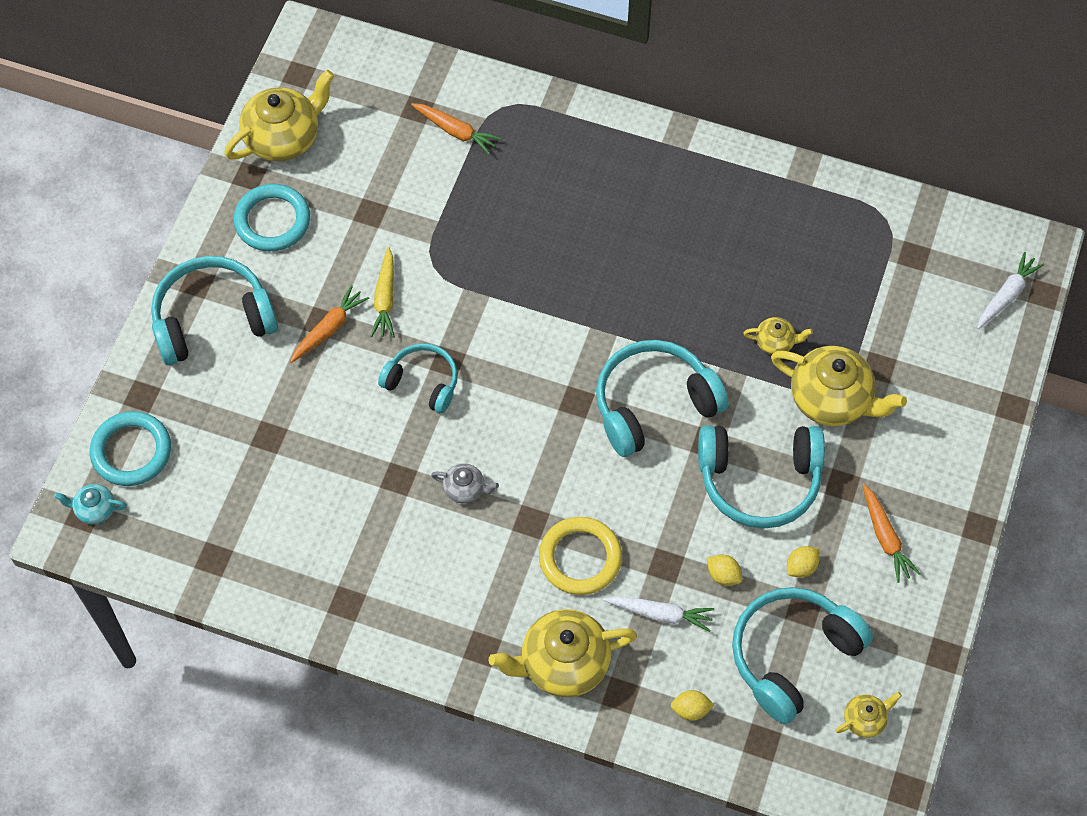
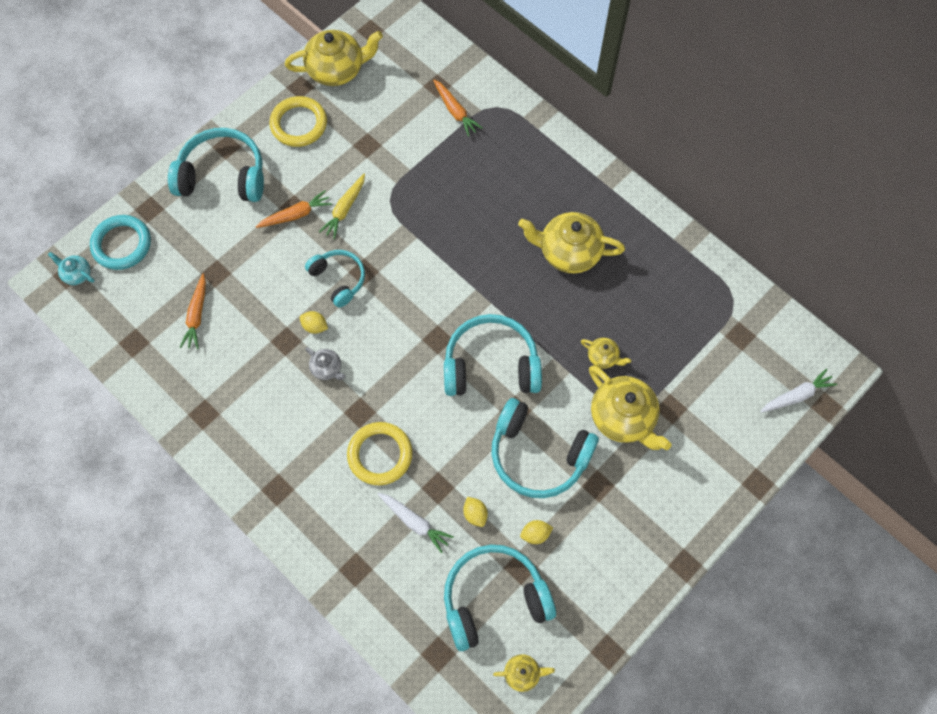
camera: 25 degrees right, 5 degrees up
(272, 221) = (299, 124): turquoise ring -> yellow ring
(563, 663) = (327, 527): yellow teapot -> yellow teapot (569, 252)
(691, 710) = (399, 604): yellow lemon -> yellow lemon (315, 326)
(885, 537) = (609, 540): orange carrot -> orange carrot (197, 315)

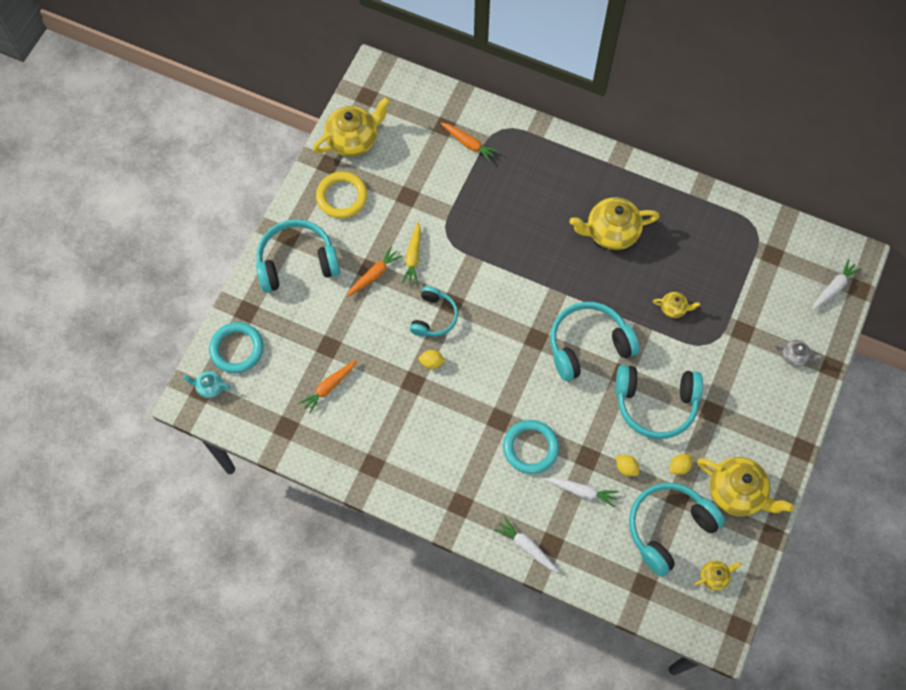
camera: 20 degrees left, 0 degrees up
(197, 315) = (329, 387): orange carrot -> orange carrot turned 60 degrees clockwise
(327, 368) = (457, 393): grey teapot -> grey teapot (794, 356)
(328, 561) = (526, 546): none -> white carrot
(338, 279) = (434, 317): turquoise headphones -> turquoise headphones turned 75 degrees clockwise
(380, 455) = (530, 448): yellow ring -> turquoise ring
(623, 418) = (709, 351): yellow teapot -> yellow teapot (736, 492)

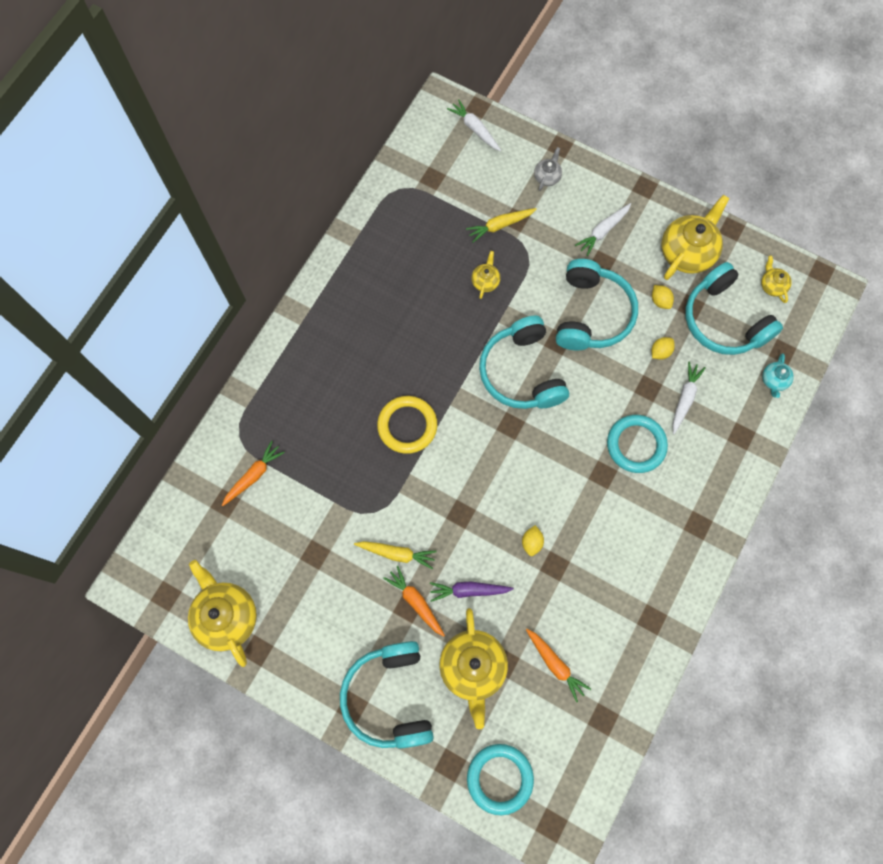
camera: 85 degrees left, 5 degrees up
(210, 387) = (547, 815): turquoise teapot -> turquoise teapot (774, 380)
(342, 197) = (305, 635): yellow ring -> yellow ring (407, 426)
(386, 315) = (468, 590): none -> purple carrot
(434, 317) = (476, 535): turquoise headphones -> none
(526, 546) = (743, 460): white carrot -> white carrot (603, 231)
(611, 232) = (388, 331): yellow teapot -> yellow teapot (473, 667)
(733, 317) = (500, 225): none -> yellow carrot

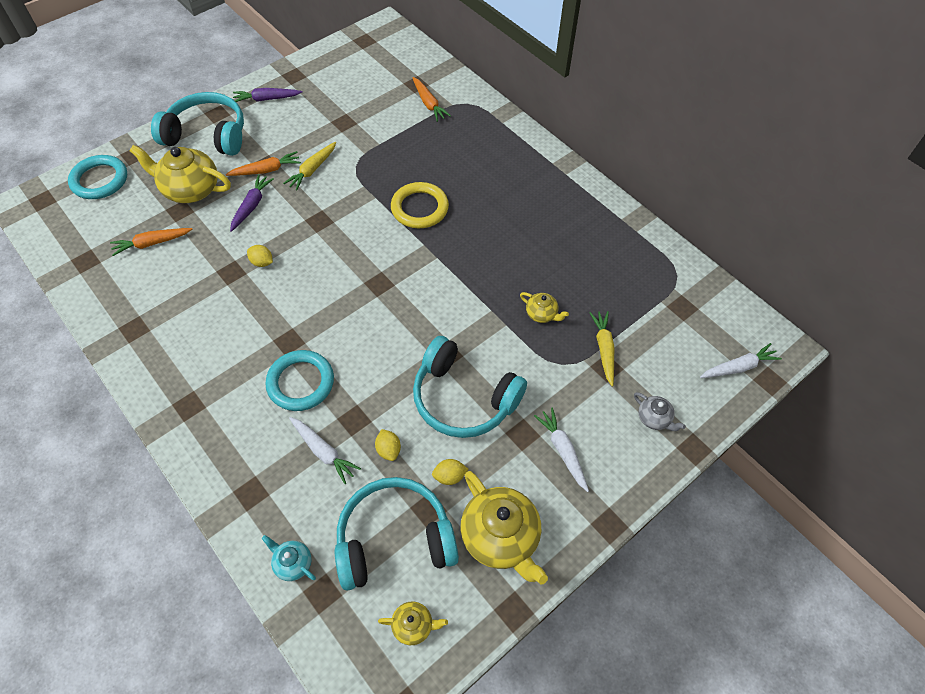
camera: 110 degrees right, 15 degrees down
(226, 616) = (329, 66): yellow teapot -> none
(308, 661) = (267, 99): none -> purple carrot
(521, 372) = (428, 311): turquoise headphones -> none

